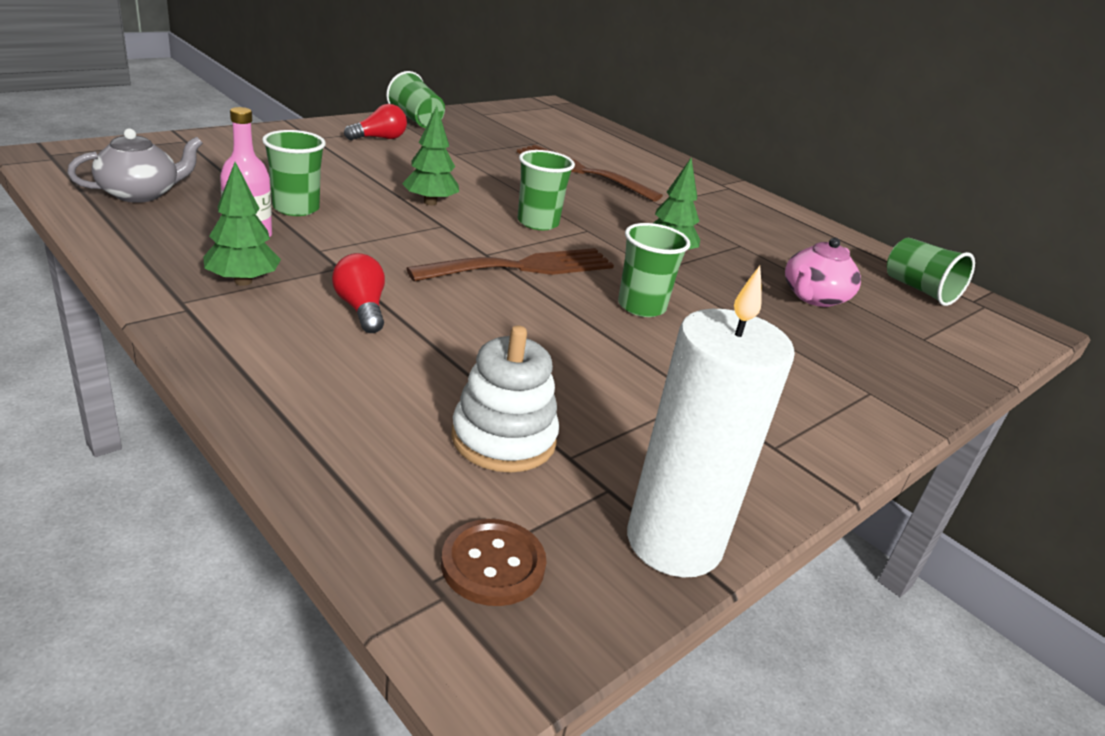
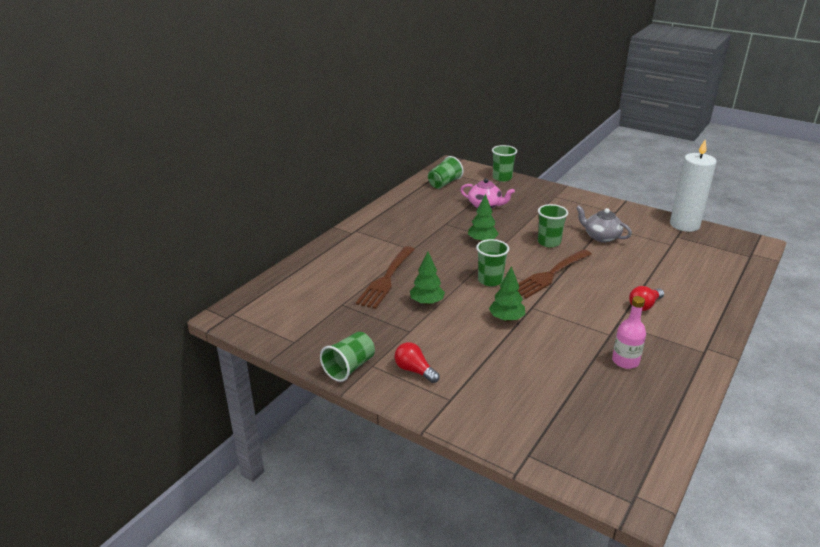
camera: 100 degrees left, 0 degrees up
(141, 194) = (631, 423): grey teapot -> grey teapot (601, 237)
(243, 281) = (667, 343): green tree -> green tree (427, 302)
(296, 208) = (574, 360): green cup -> green cup (502, 178)
(493, 564) = (732, 249): brown button -> none
(503, 439) = (679, 257): white stacking toy -> none
(523, 267) = (549, 275): brown fork -> brown fork turned 90 degrees counterclockwise

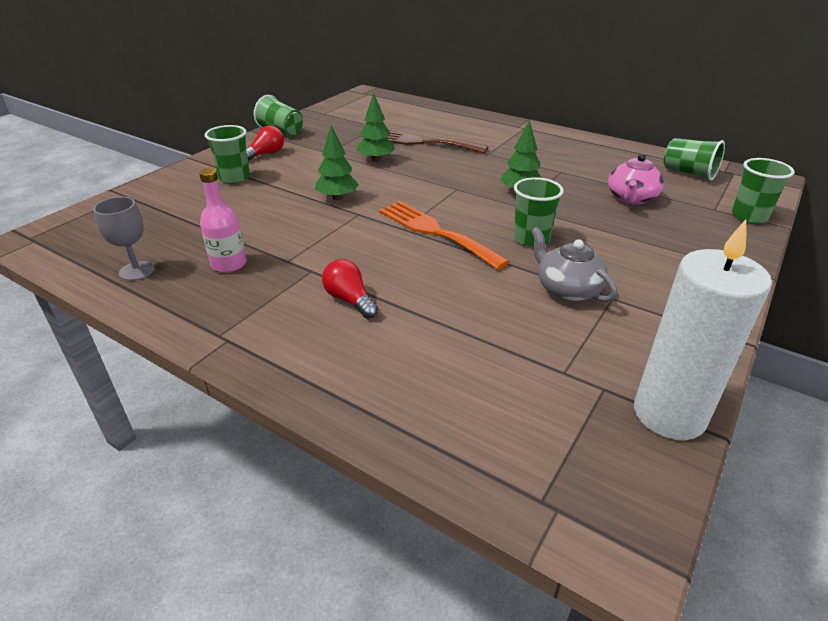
camera: 90 degrees right, 5 degrees up
(490, 280) = (420, 192): green cup -> green cup (234, 178)
(549, 275) = (435, 232): brown fork -> orange fork
(601, 237) = (567, 289): grey teapot -> grey teapot turned 75 degrees counterclockwise
(654, 408) = (137, 271): none -> grey goblet

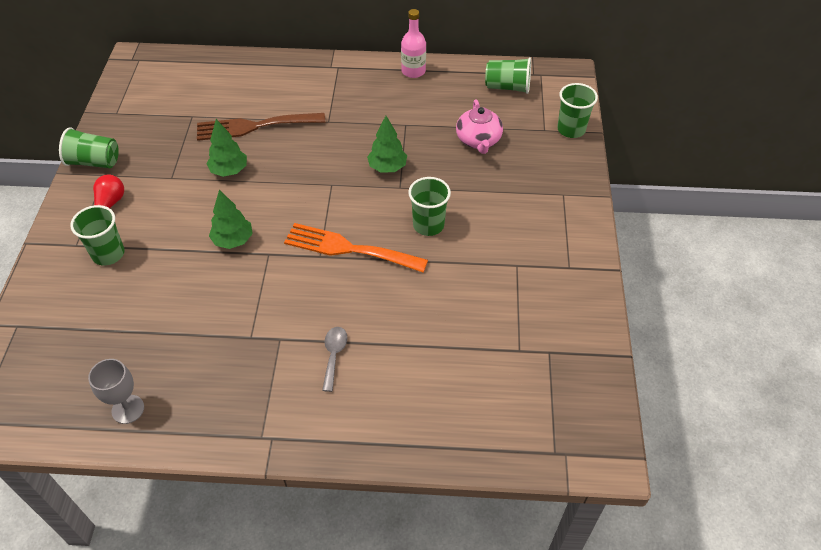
camera: 30 degrees left, 15 degrees up
(229, 264) = (203, 364): pink bottle -> pink bottle (413, 71)
(350, 300) = (334, 355): red light bulb -> grey spoon
(567, 289) = (482, 270): grey teapot -> none
(669, 414) = (594, 354): white candle -> none

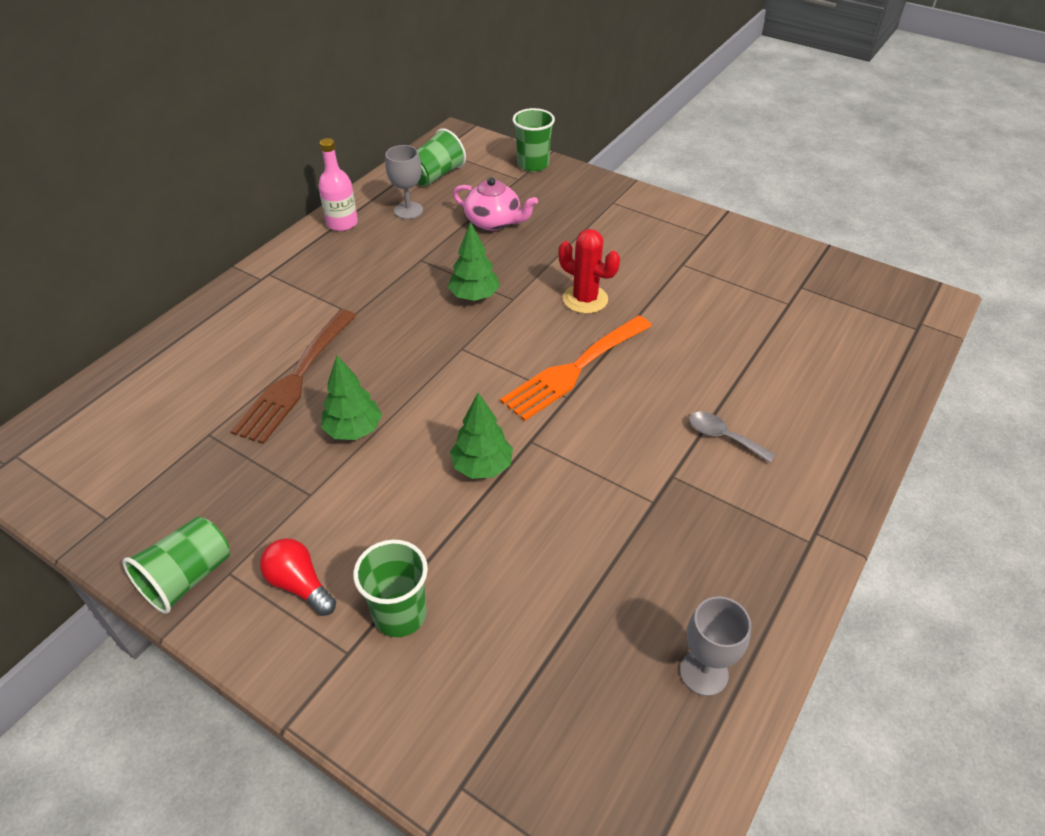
camera: 60 degrees left, 5 degrees down
(428, 225) = (585, 299): green cup -> red cactus
(454, 94) = (408, 210): none -> grey goblet

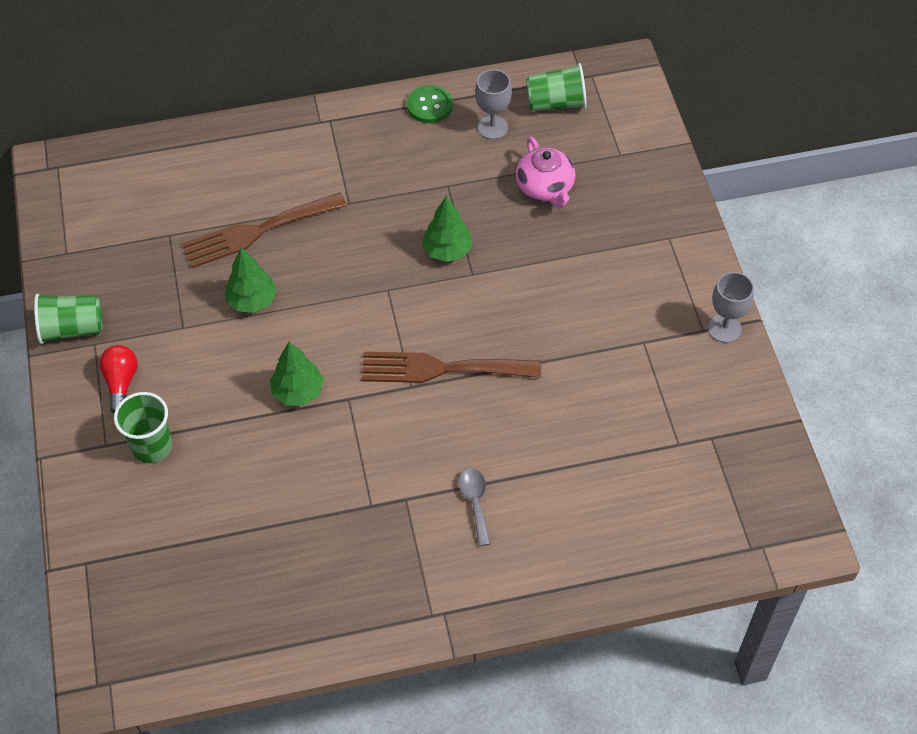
camera: 45 degrees right, 10 degrees up
(342, 223) = (429, 105): pink bottle -> green button
(533, 164) = (652, 147): green cup -> none
(573, 370) = (441, 369): orange fork -> brown fork
(585, 299) = (524, 316): red cactus -> none
(704, 672) = (267, 624): grey goblet -> grey goblet (724, 328)

